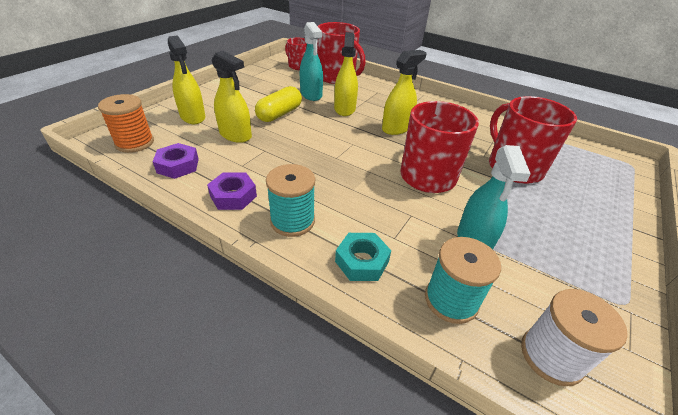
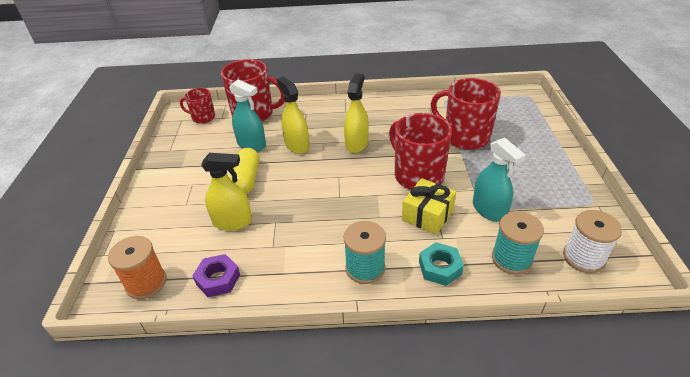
camera: 30 degrees left, 0 degrees up
(193, 117) = (168, 225): yellow spray bottle -> none
(233, 196) = (298, 276): purple nut -> none
(400, 211) = (427, 215): none -> yellow gift

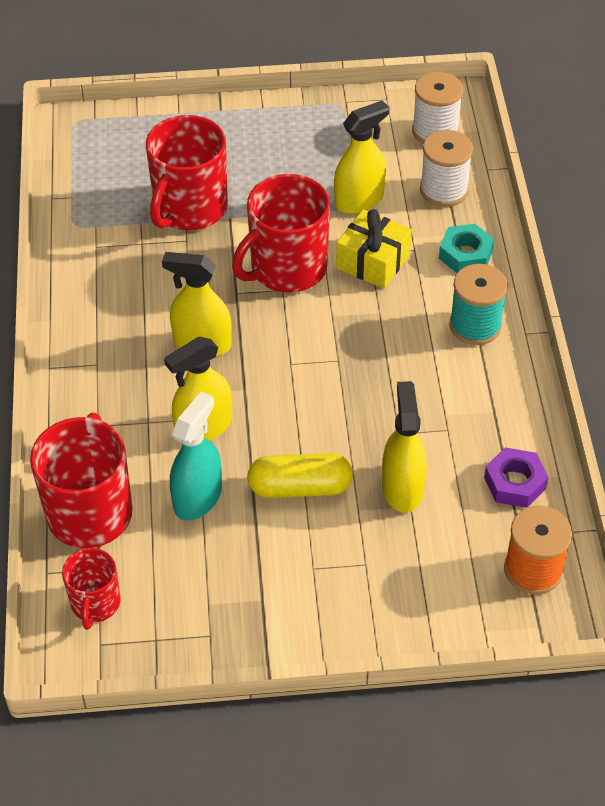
camera: 95 degrees left, 10 degrees up
(489, 210) = (359, 200): turquoise spray bottle -> yellow spray bottle
(511, 259) = (444, 190): turquoise spool -> white spool

